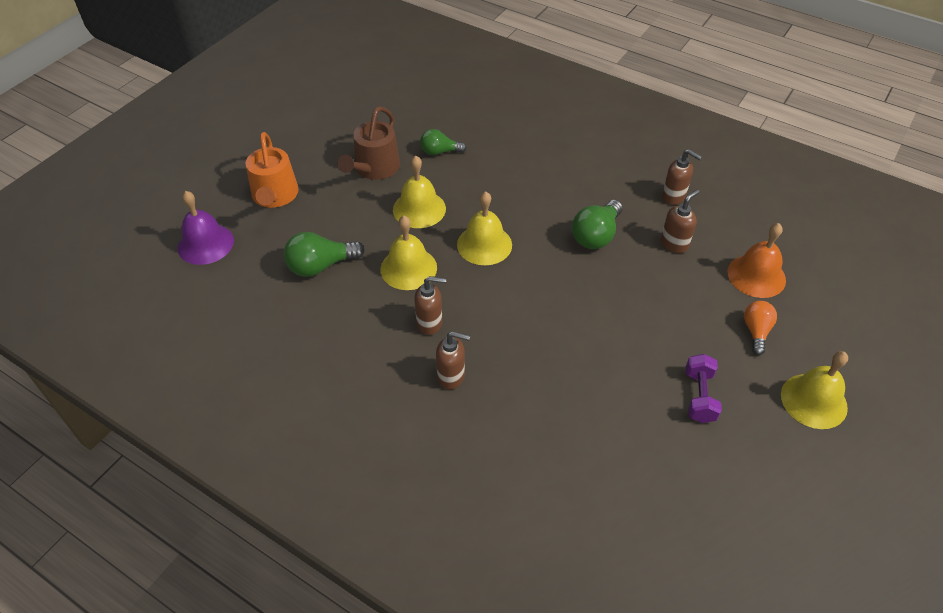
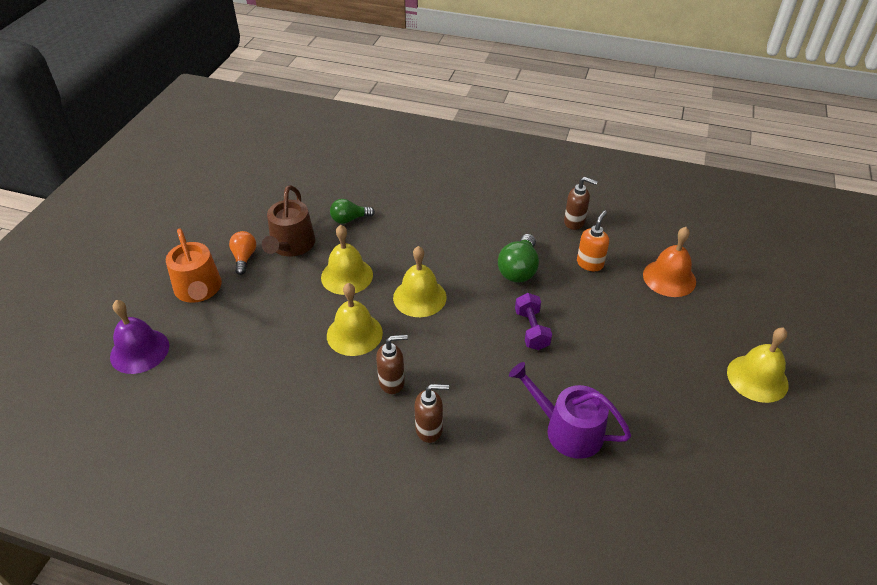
camera: 15 degrees left, 5 degrees down
(320, 266) = (266, 349): green light bulb -> none
(589, 408) = (567, 430): none -> purple watering can
(674, 244) = (590, 264): brown soap dispenser -> orange soap dispenser
(699, 396) = (660, 396): purple dumbbell -> purple dumbbell (531, 330)
(756, 331) = (687, 327): orange light bulb -> orange light bulb (244, 258)

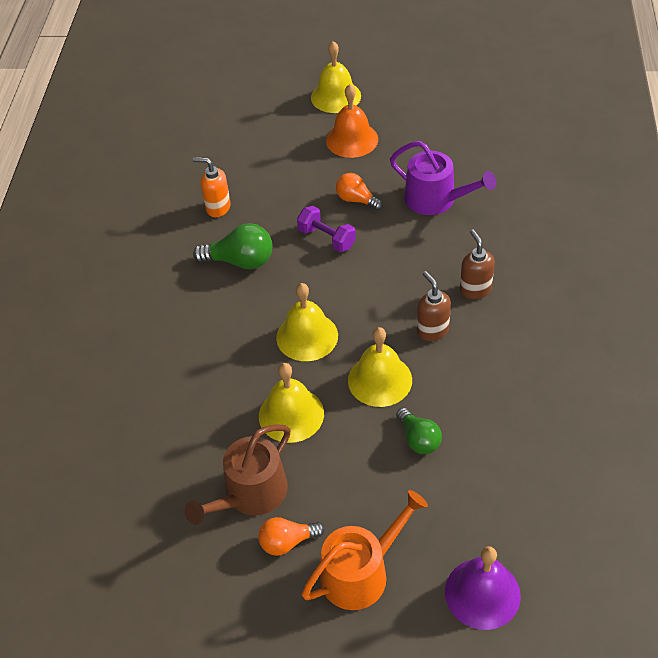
camera: 100 degrees left, 5 degrees up
(291, 245) = (250, 494): brown watering can -> brown watering can turned 135 degrees clockwise
(349, 219) = (184, 444): green light bulb -> green light bulb (418, 439)
(531, 330) = (327, 238): purple dumbbell -> purple dumbbell turned 60 degrees clockwise
(567, 430) = (436, 200): purple watering can -> purple watering can turned 75 degrees counterclockwise
(574, 222) = (151, 227): brown soap dispenser -> none
(580, 362) = (356, 200): none -> orange light bulb
(669, 278) = (225, 151): orange bell -> orange bell (352, 139)

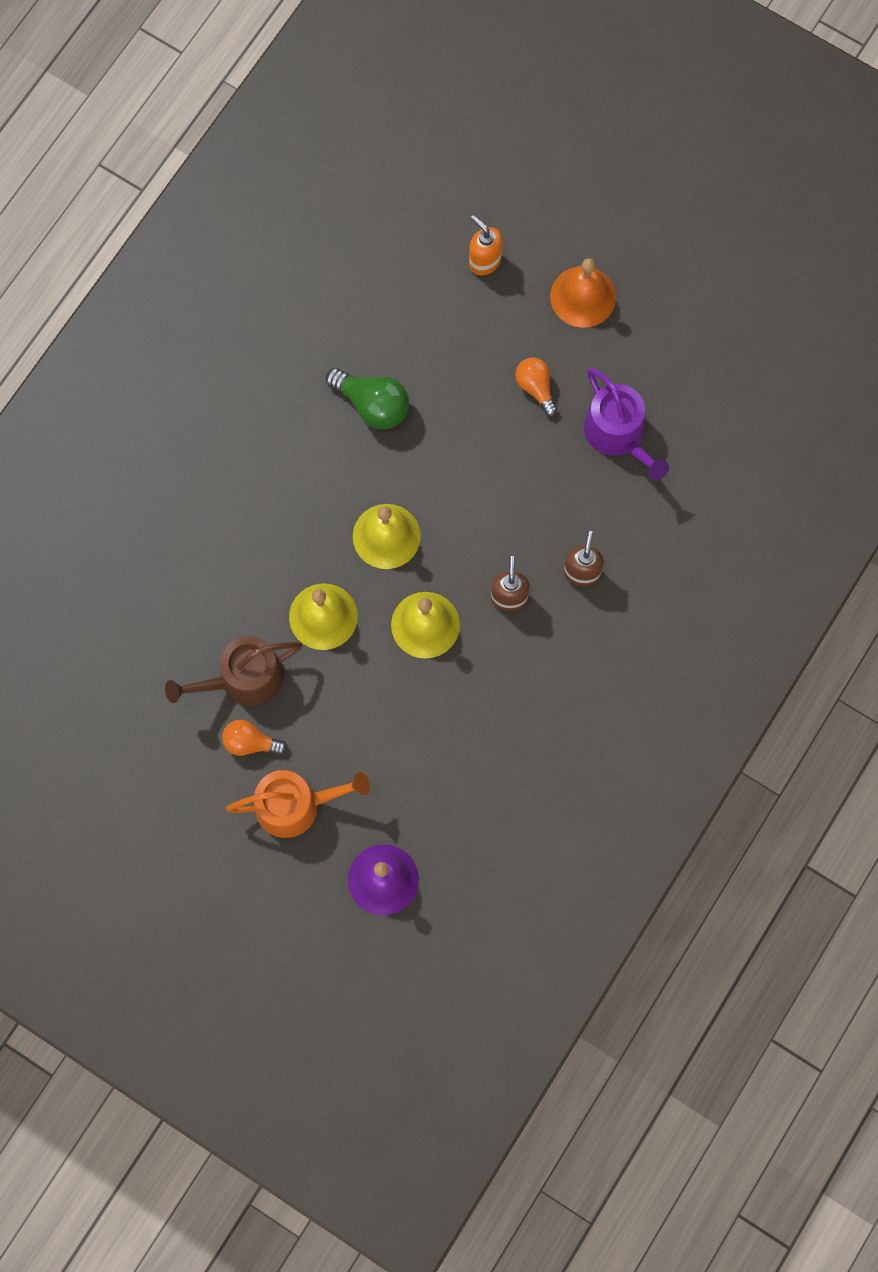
camera: 25 degrees right, 25 degrees up
(218, 208) = (387, 317): orange soap dispenser -> orange soap dispenser (484, 261)
(327, 238) = (475, 423): purple dumbbell -> none
(336, 96) = (605, 218): yellow bell -> none
(418, 439) = (421, 707): green light bulb -> none

